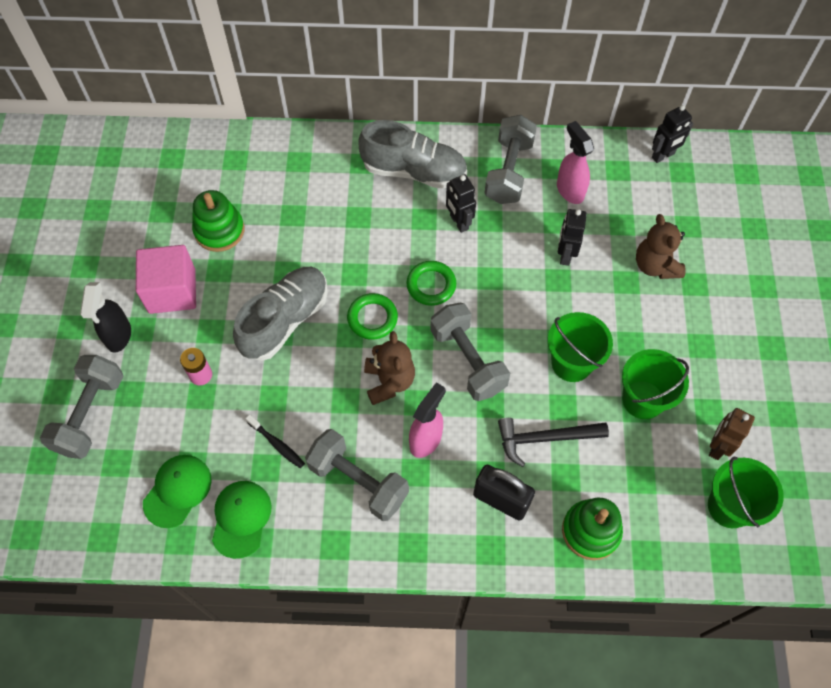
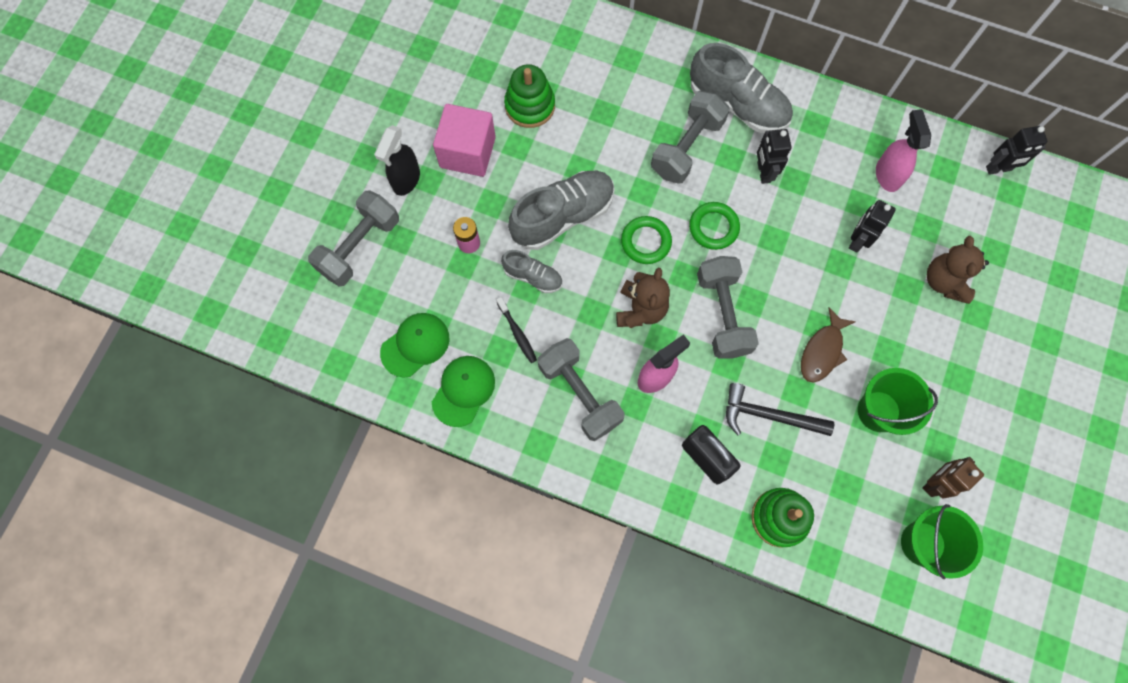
camera: 20 degrees right, 10 degrees up
(274, 385) = (533, 276): none -> grey shoe
(508, 171) = (832, 135): grey dumbbell -> grey dumbbell (687, 147)
(571, 363) = (822, 351): green bucket -> brown fish

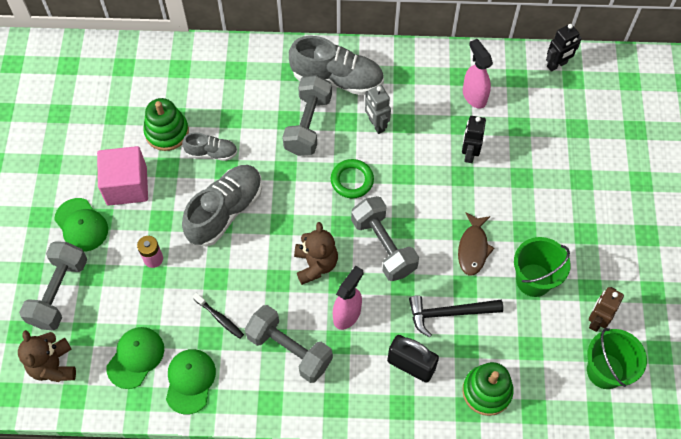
camera: 20 degrees left, 10 degrees down
(406, 180) = (81, 225): black spray bottle -> green cap
(533, 276) = (217, 268): grey shoe -> grey shoe (211, 153)
(646, 242) = (301, 209): green ring -> none
(763, 172) = (376, 125): black robot -> grey robot
(944, 281) = (547, 163): brown teddy bear -> brown teddy bear (53, 366)

